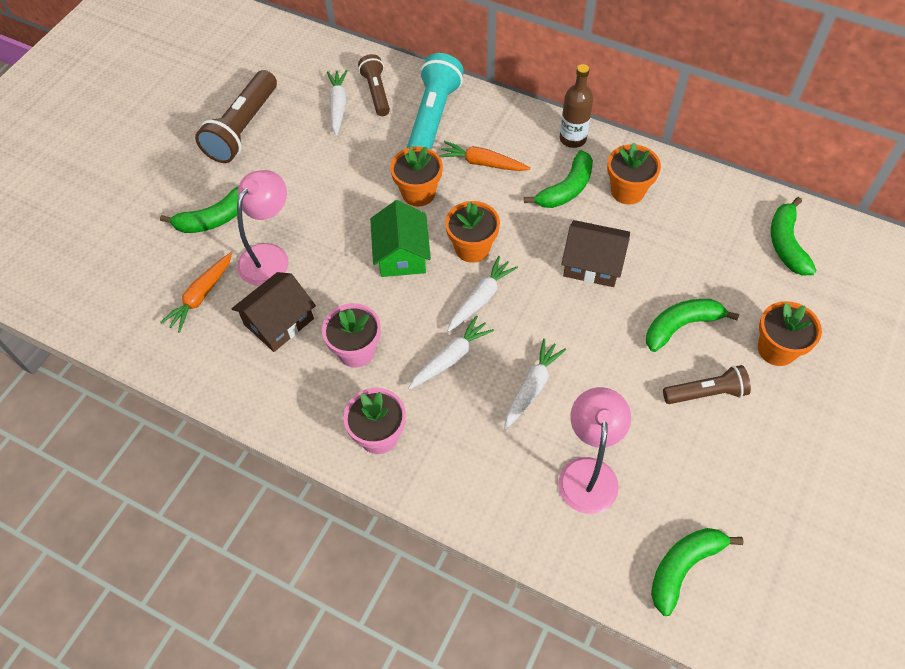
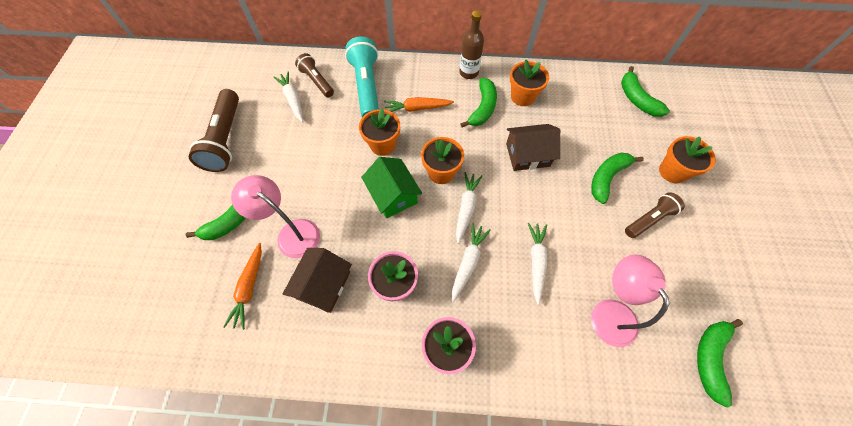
camera: 25 degrees left, 5 degrees up
(269, 256) = (291, 233): pink lamp -> pink lamp turned 60 degrees counterclockwise

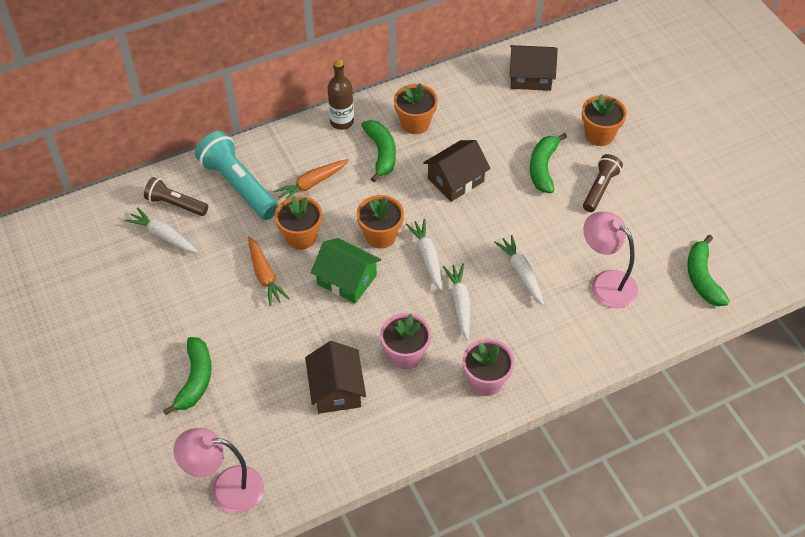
camera: 30 degrees left, 10 degrees down
(226, 139) = (119, 310): brown flashlight -> none
(249, 288) = (264, 428): orange carrot -> orange carrot (265, 275)
(291, 233) = (269, 362): pink lamp -> pink lamp (226, 488)
(637, 99) = (530, 77): green banana -> brown house

